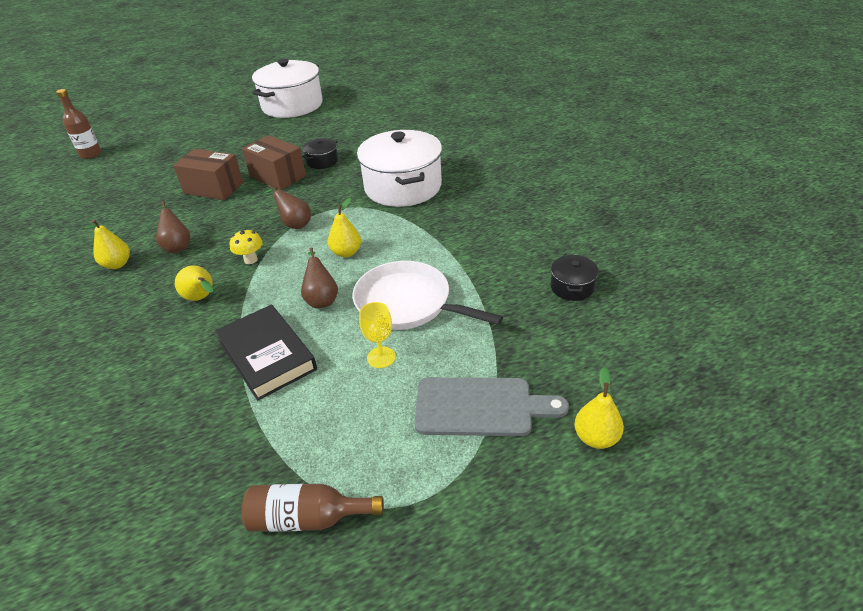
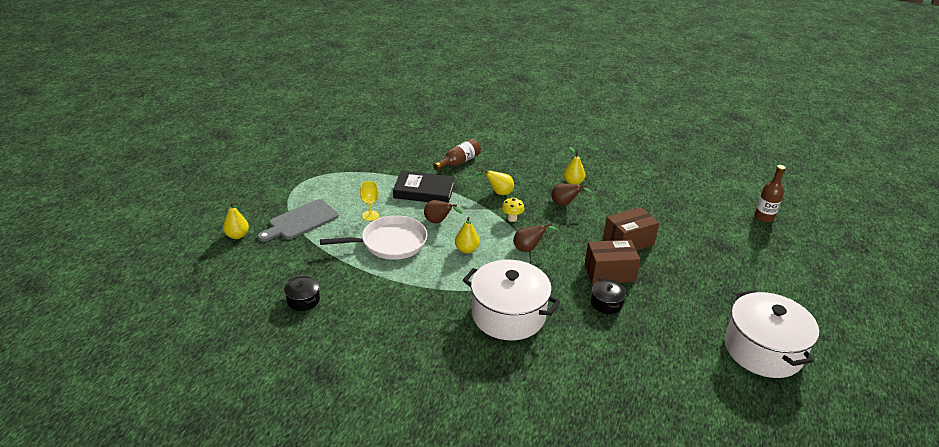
camera: 130 degrees right, 5 degrees down
(307, 518) = (331, 165): brown bottle -> brown bottle (459, 162)

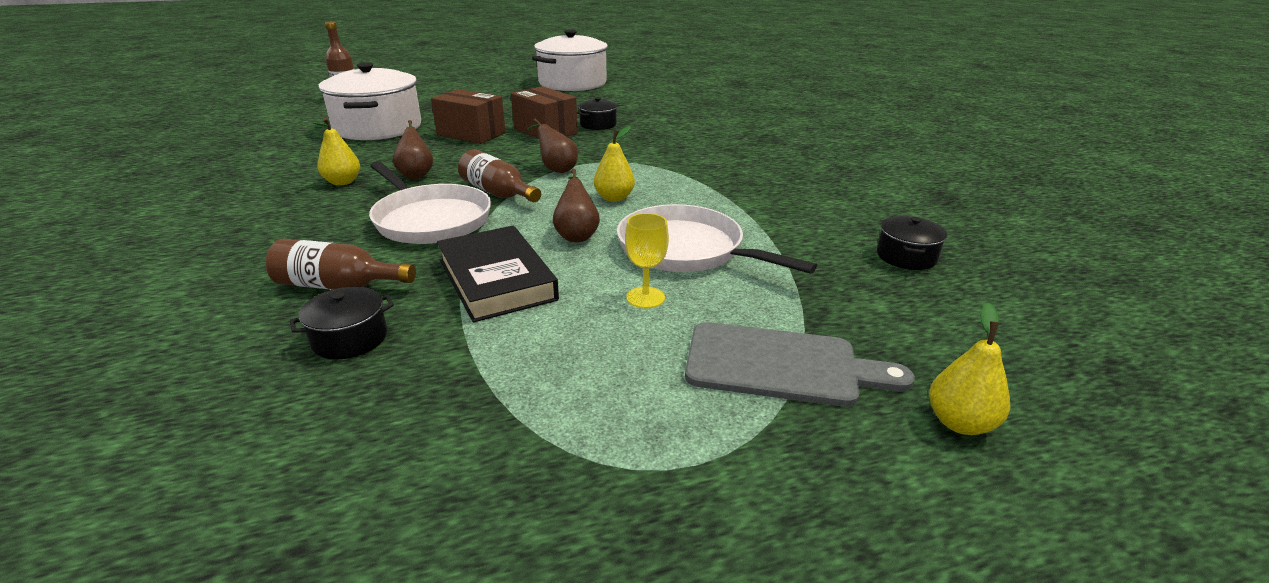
camera: 125 degrees left, 5 degrees down
(420, 158) = (350, 338): none -> black pot
(498, 193) = (430, 220): yellow pear -> white pan
(508, 315) = (689, 151): white pot -> white pot (378, 128)
(512, 219) = (498, 193): yellow mushroom -> brown bottle

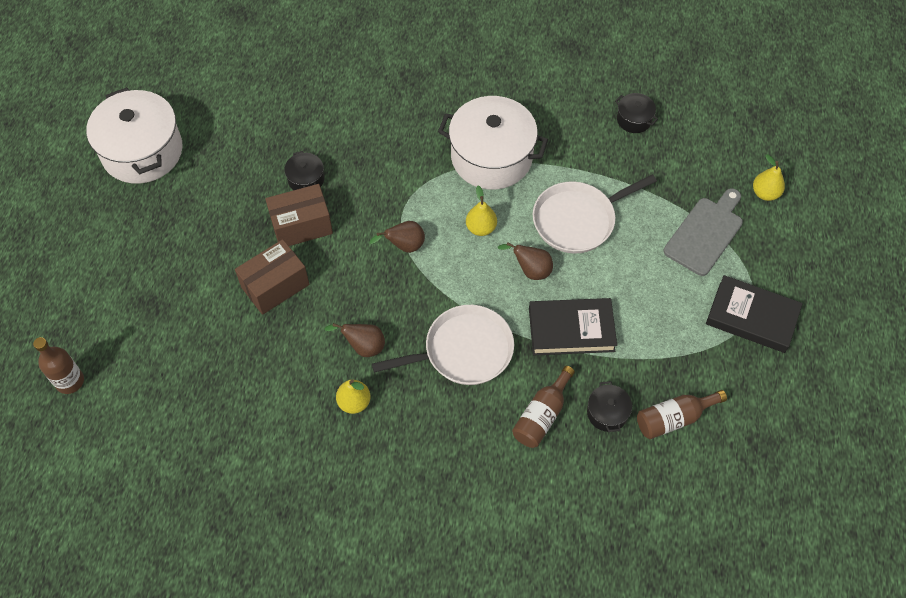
camera: 65 degrees left, 30 degrees up
(378, 128) = (207, 362): white pot -> white pot (491, 157)
(498, 193) = (434, 298): brown bottle -> brown bottle (674, 418)
(638, 473) = (752, 317): none -> black book
(645, 297) = (623, 263): yellow goblet -> none

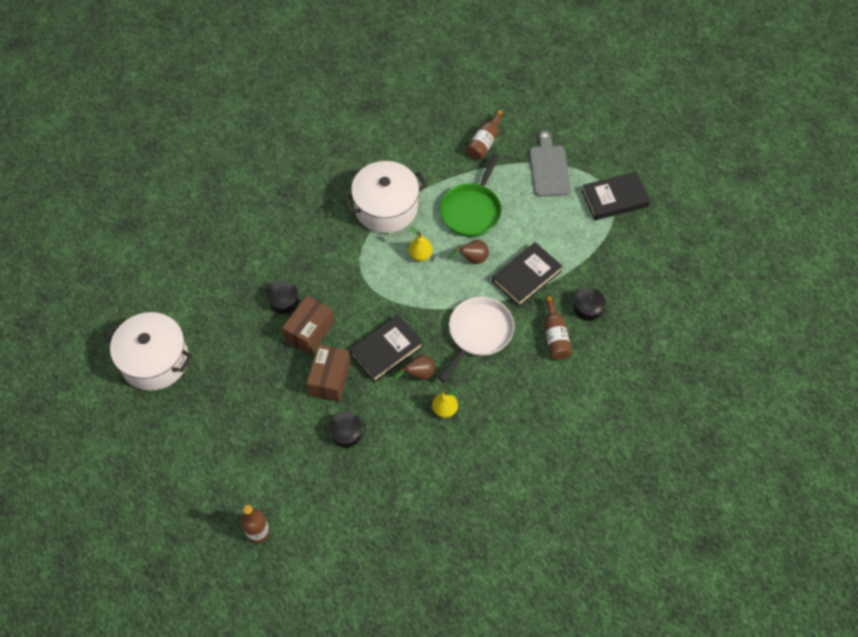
camera: 40 degrees left, 0 degrees up
(355, 298) = (386, 350): none -> black book
(404, 246) = (385, 298): brown pear -> none
(577, 220) = (471, 210): white pan -> green pan
(634, 119) = (448, 127): black pot -> black pot (346, 433)
(674, 418) = (624, 284): brown bottle -> brown bottle (484, 142)
(765, 193) = (560, 122): yellow pear -> none

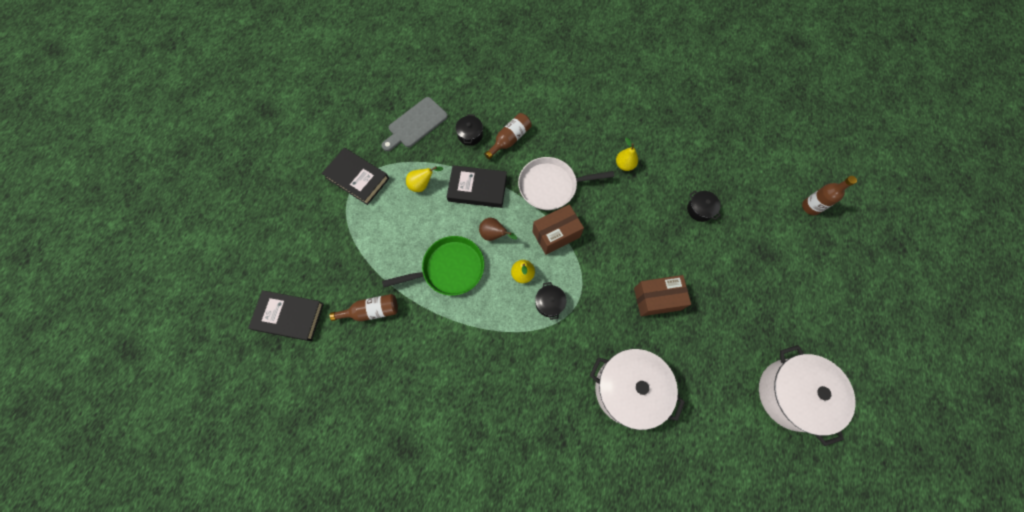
camera: 130 degrees left, 10 degrees up
(284, 301) = (653, 341): black pot -> black pot (549, 303)
(330, 379) = (676, 252): brown box -> brown box (556, 234)
(386, 208) = (502, 337): white pot -> white pot (628, 389)
(386, 350) = (620, 234): black book -> black book (289, 316)
(419, 374) = (616, 199): brown pear -> none
(549, 168) = (362, 242): grey cutting board -> grey cutting board (415, 124)
(566, 240) = (422, 185): none -> yellow pear

